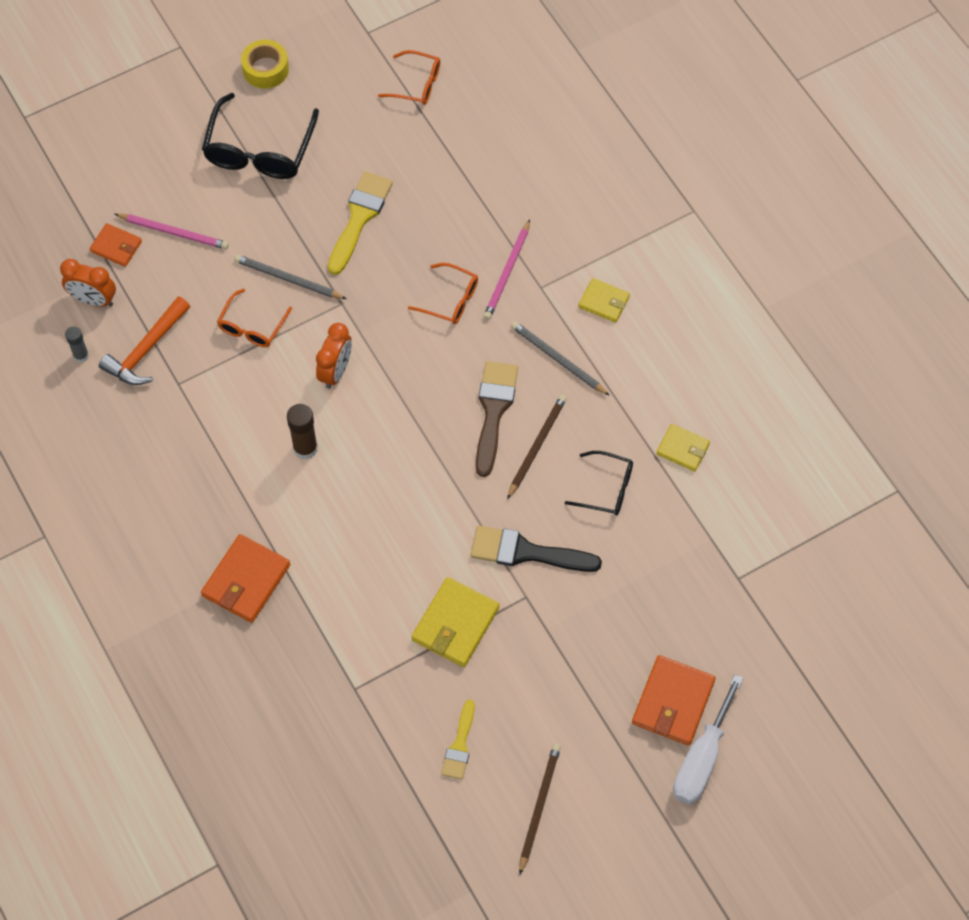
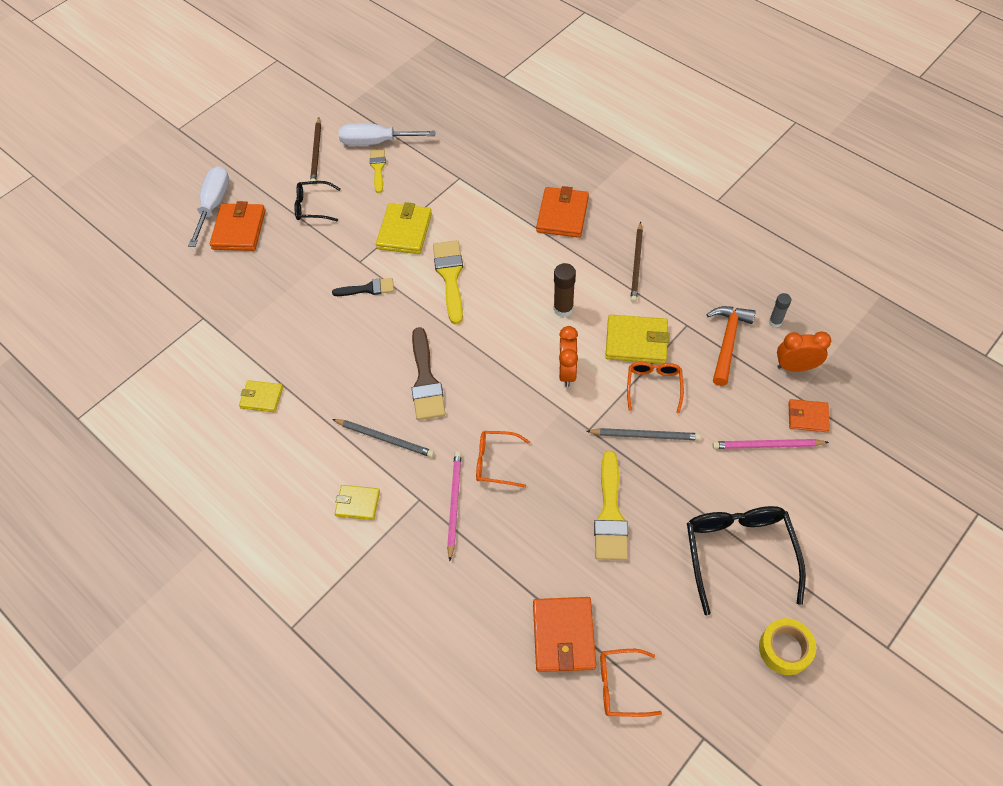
camera: 165 degrees right, 5 degrees down
(244, 382) = (636, 341): none -> yellow wallet
(421, 536) = (450, 276): none -> yellow brush
(448, 797) = (376, 142): none -> white screwdriver
(449, 133) = (563, 635): none -> orange wallet
(526, 552) = (368, 289): black brush -> black brush, size x0.61
(537, 446) = (382, 364): brown pencil -> brown pencil (636, 264)
(607, 489) = (317, 350): black glasses -> black glasses (312, 206)

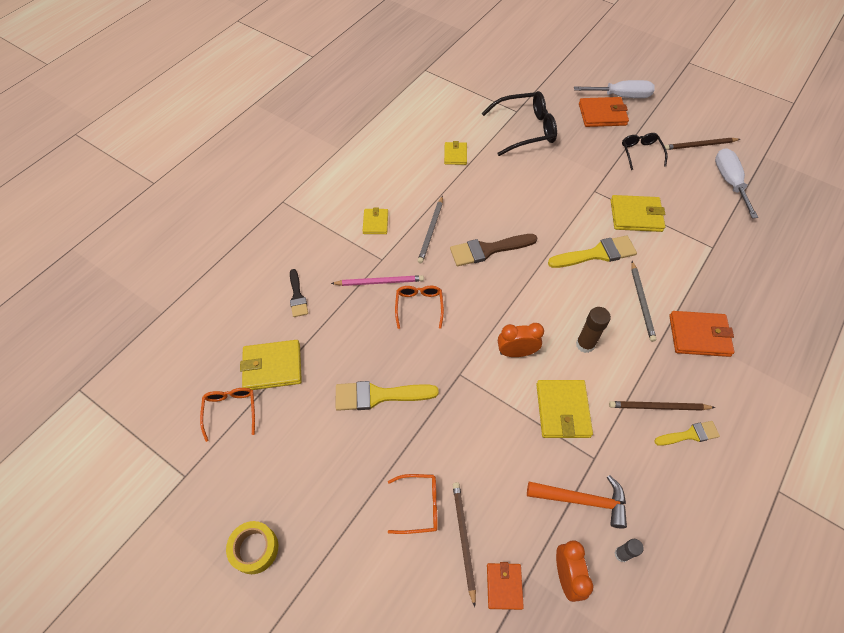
camera: 80 degrees right, 0 degrees up
(368, 289) = (568, 200): black brush -> black brush (297, 296)
(378, 168) = (699, 188): yellow brush -> yellow brush (690, 434)
(563, 635) = (272, 367): orange wallet -> yellow wallet
(645, 435) = (459, 422): grey pencil -> grey pencil (642, 302)
(653, 385) = (515, 428): orange glasses -> orange glasses (420, 505)
(738, 551) = (348, 508): black glasses -> black glasses (526, 129)
(767, 445) = (463, 539): pink pencil -> brown pencil

